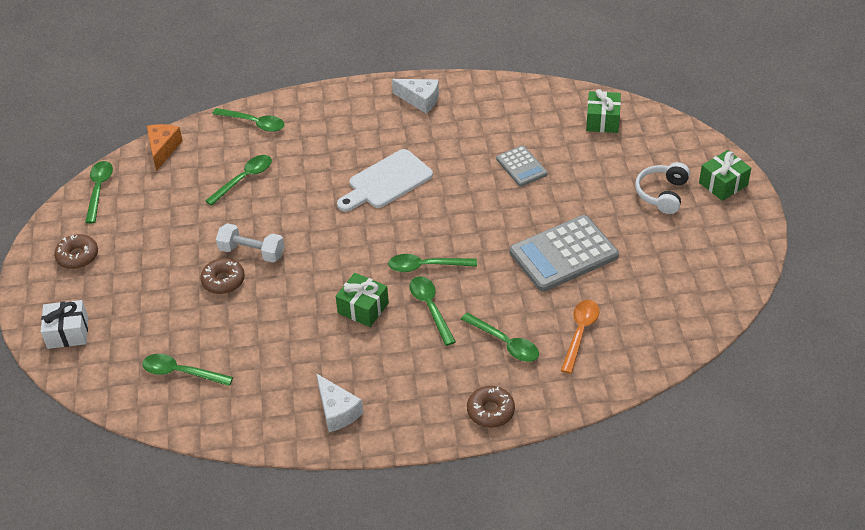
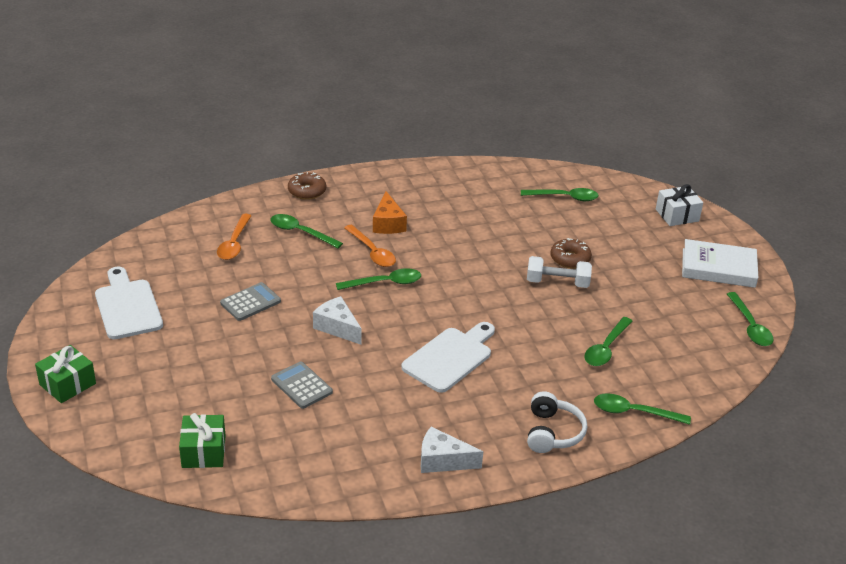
camera: 165 degrees right, 10 degrees down
(77, 256) = (718, 268): brown donut -> white book
(163, 149) = (716, 373): orange cheese -> orange cheese (388, 223)
(337, 411) = (428, 184): white cheese -> white cheese (337, 327)
(363, 308) = (433, 248): green gift -> none
(430, 308) = (372, 252): green spoon -> orange spoon
(563, 254) = (250, 302): grey calculator -> grey calculator, size x0.55
(662, 194) = (140, 368): white headphones -> white headphones (552, 432)
(685, 260) = (127, 306): none -> white cutting board

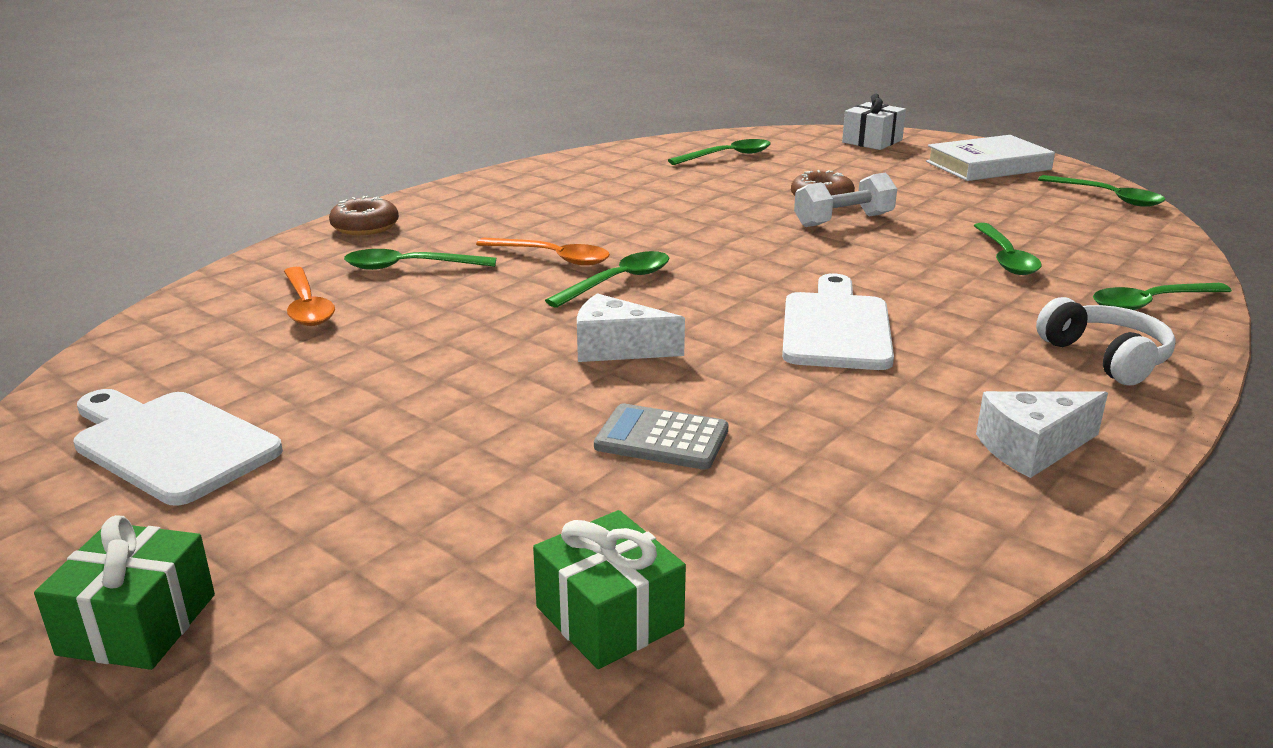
camera: 30 degrees left, 10 degrees down
(250, 302) = (424, 364): grey calculator -> none
(388, 223) = (535, 227): orange cheese -> none

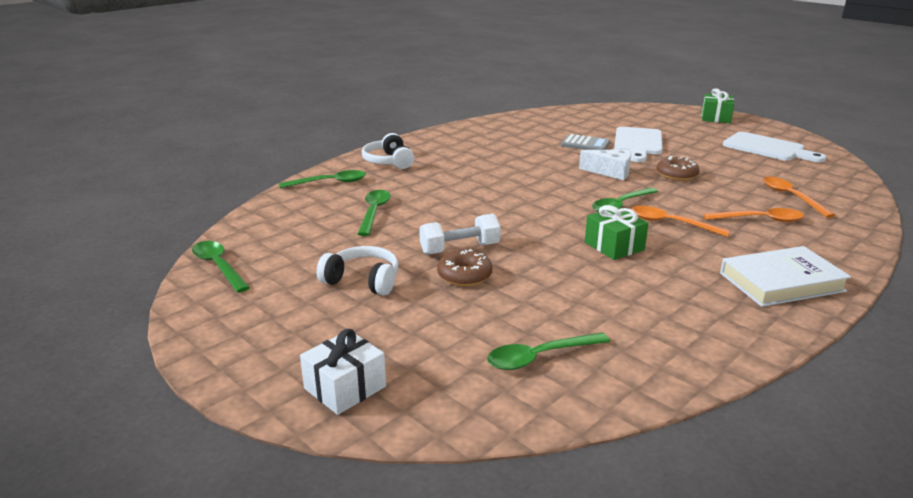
camera: 175 degrees left, 0 degrees up
(365, 227) = (835, 257): brown donut -> brown donut (676, 175)
(409, 267) = (760, 220): green spoon -> orange spoon
(609, 617) = (594, 115): green gift -> green gift (614, 246)
(836, 327) = (503, 177): white cutting board -> white cutting board (638, 143)
(929, 192) = (363, 281): none -> white headphones
(988, 166) = (263, 321): white book -> white book (781, 282)
(1032, 448) = (453, 138): white cheese -> none

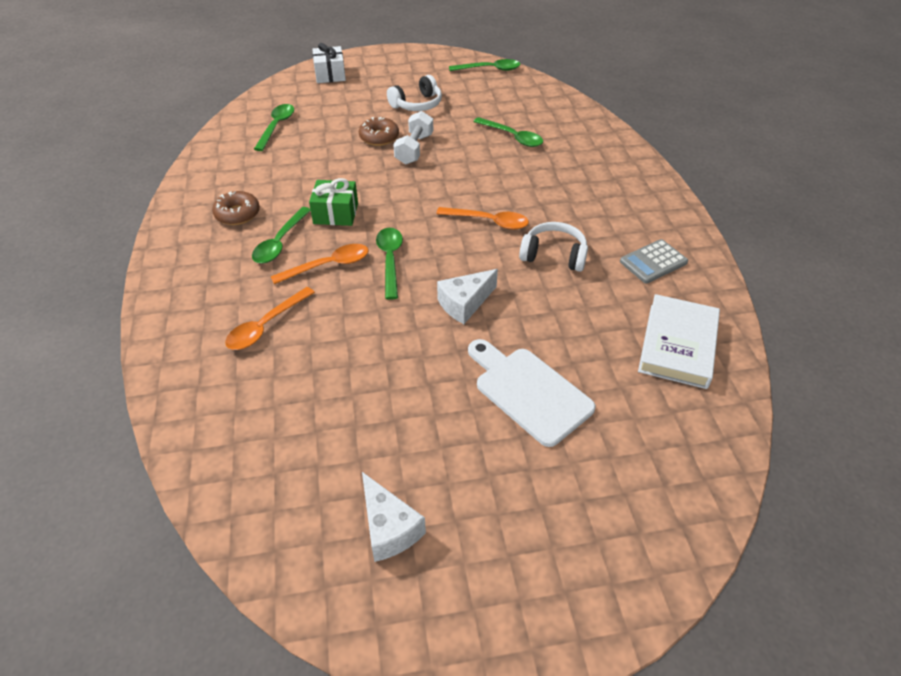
camera: 125 degrees right, 20 degrees up
(330, 183) = (594, 136): green spoon -> green spoon (280, 242)
(388, 161) = (623, 179): white headphones -> white headphones (554, 255)
(585, 144) = (565, 339): grey calculator -> grey calculator (653, 262)
(676, 175) = (408, 349): brown donut -> brown donut (237, 214)
(715, 118) = (566, 603): green gift -> none
(768, 148) = (388, 528): white cutting board -> white cheese
(781, 282) = (197, 256): white book -> white book (678, 345)
(791, 197) = (267, 395): orange spoon -> orange spoon (489, 222)

